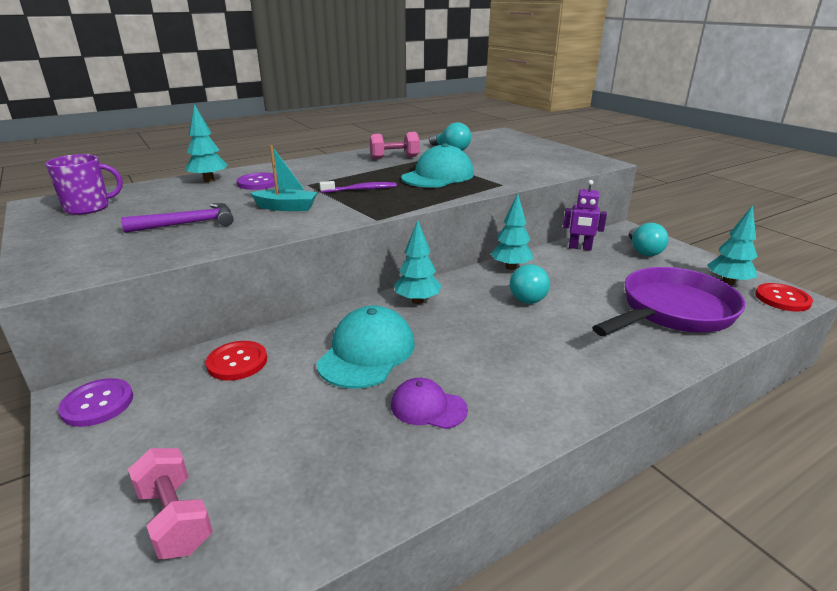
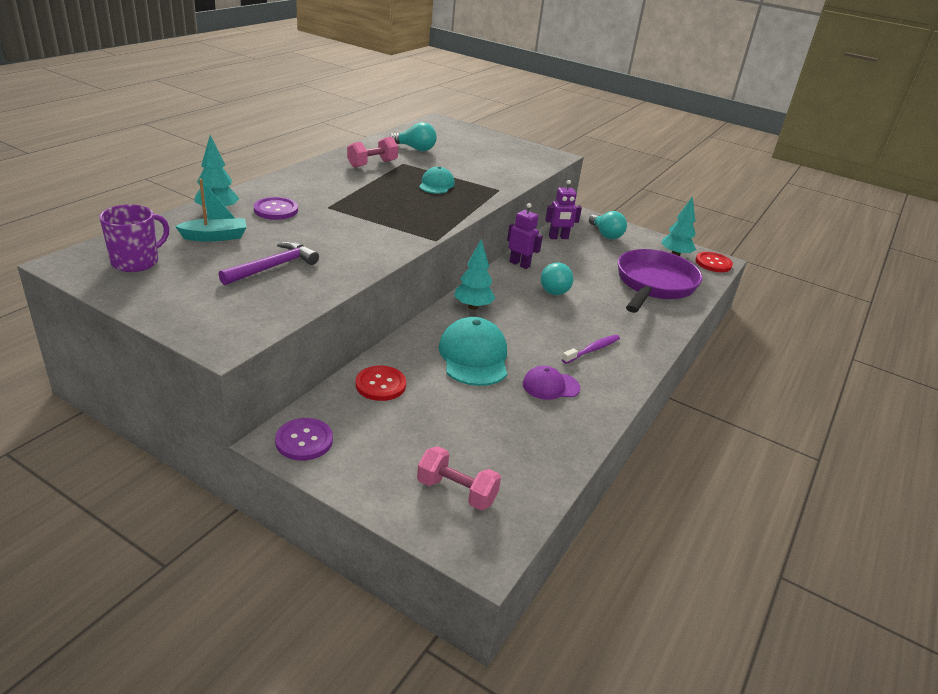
camera: 30 degrees left, 5 degrees up
(286, 207) = (342, 237): turquoise boat -> turquoise boat (215, 237)
(361, 189) = (385, 208): purple toothbrush -> purple toothbrush (592, 350)
(438, 176) = (436, 184): turquoise cap -> turquoise cap, size x0.59
(510, 267) = (519, 264): turquoise tree -> purple robot

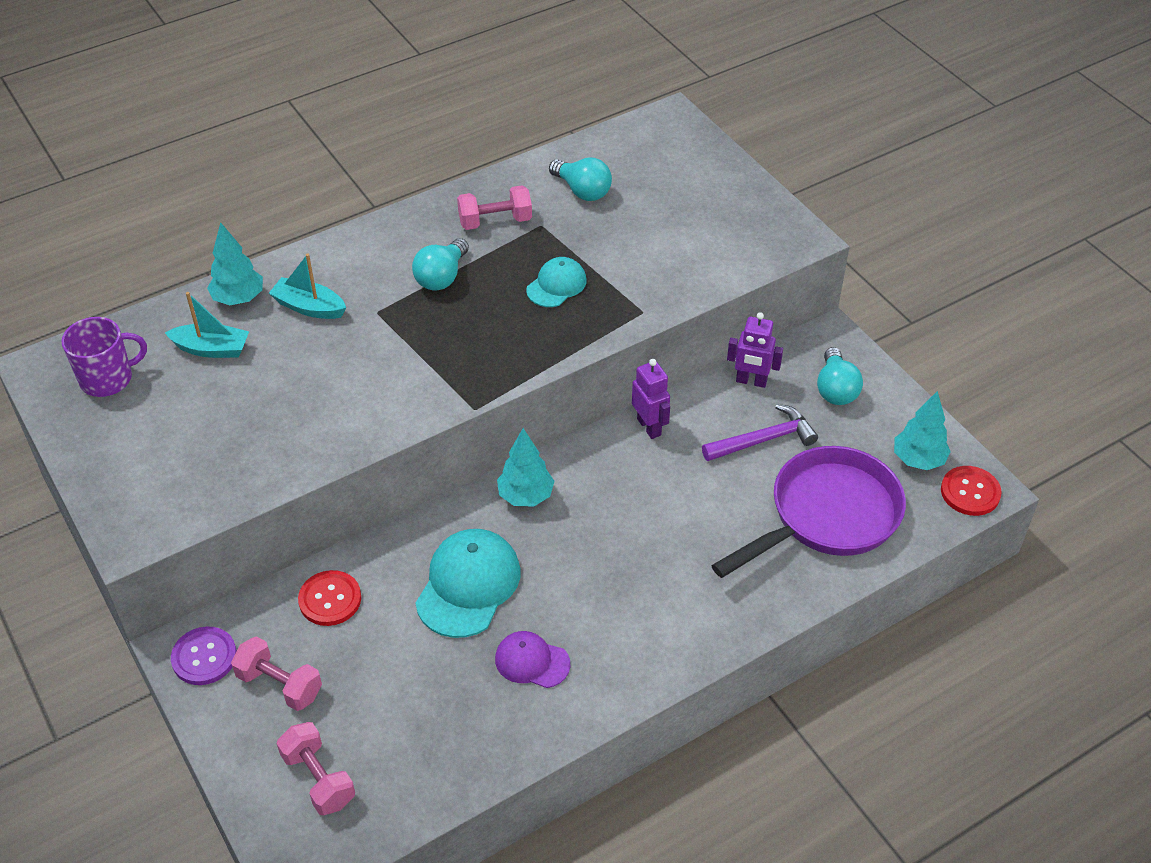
camera: 30 degrees right, 15 degrees up
(272, 267) = (246, 420): purple hammer -> purple hammer (763, 440)
(276, 210) = (309, 307): purple button -> turquoise boat
(380, 442) = (280, 685): none -> pink dumbbell
(553, 288) = (663, 488): turquoise light bulb -> turquoise light bulb (442, 277)
(592, 350) = (633, 616): purple toothbrush -> none

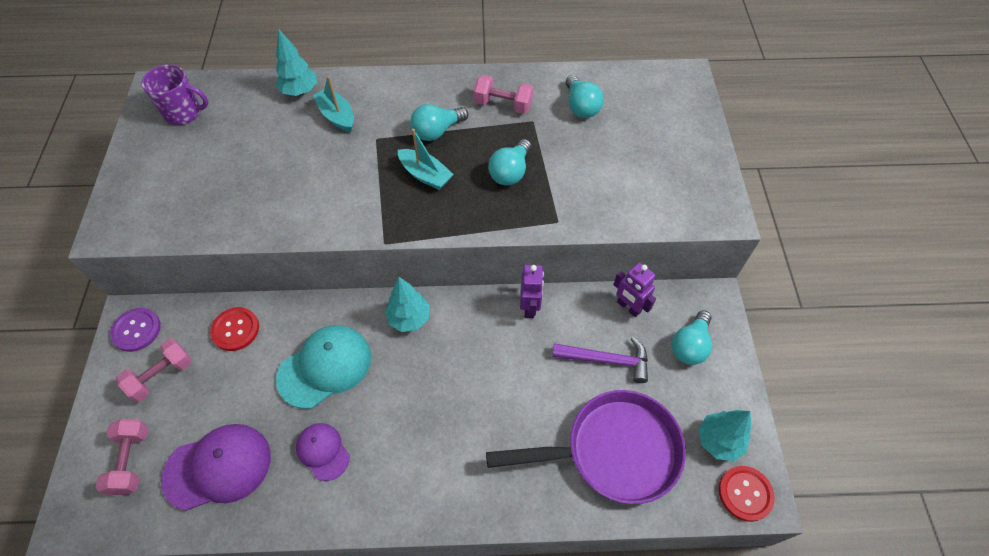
camera: 30 degrees right, 10 degrees up
(212, 349) = (257, 119): turquoise boat -> turquoise boat (425, 175)
(280, 685) = (162, 376): pink dumbbell -> pink dumbbell turned 75 degrees clockwise
(426, 733) = (218, 467): none -> purple cap
(556, 285) = (510, 172): turquoise cap -> turquoise light bulb

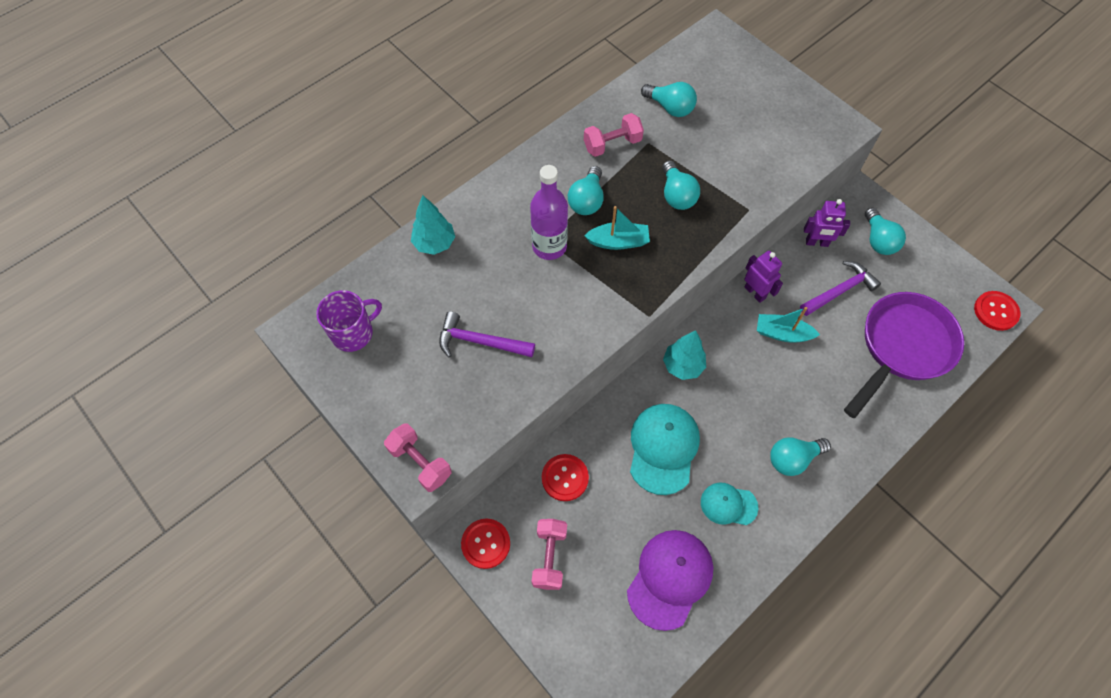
camera: 40 degrees left, 5 degrees up
(131, 461) = (602, 631): pink dumbbell -> pink dumbbell (420, 462)
(136, 330) = (485, 544): purple button -> red button
(250, 175) = (480, 342): none -> purple hammer
(323, 451) = (728, 504): purple cap -> turquoise cap
(337, 116) = (492, 243): turquoise boat -> turquoise boat (782, 333)
(372, 144) = (549, 246): none -> purple bottle
(413, 461) = (793, 459): none -> turquoise light bulb
(718, 441) = (952, 290): turquoise tree -> none

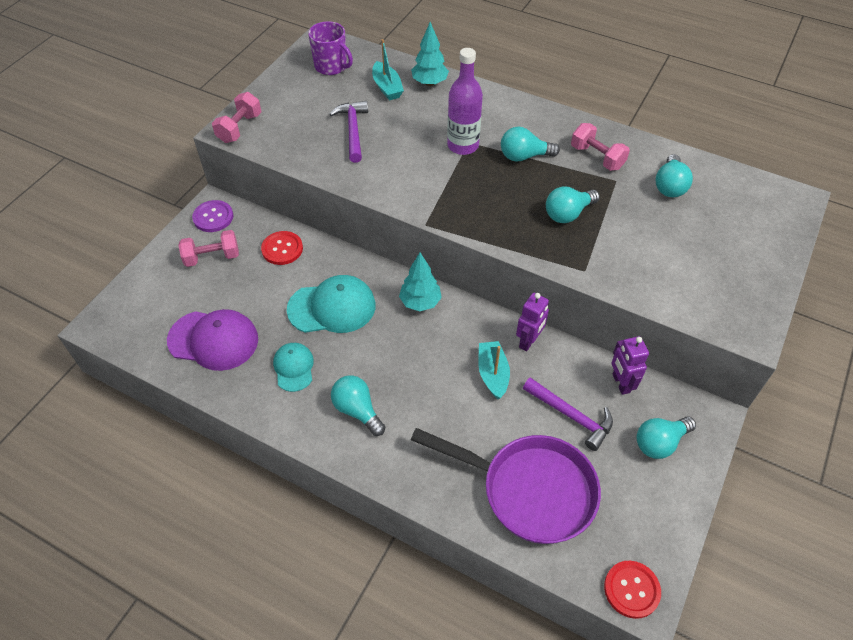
camera: 70 degrees right, 10 degrees down
(485, 544) = (213, 217): red button -> purple button
(618, 242) = (492, 186): turquoise boat -> turquoise boat (387, 87)

